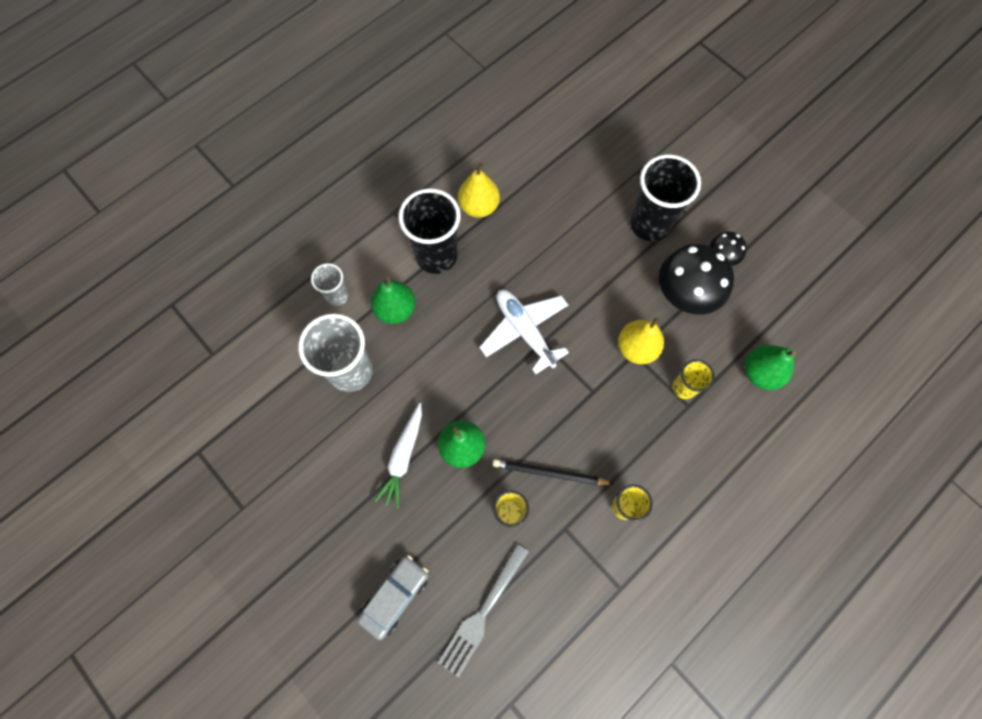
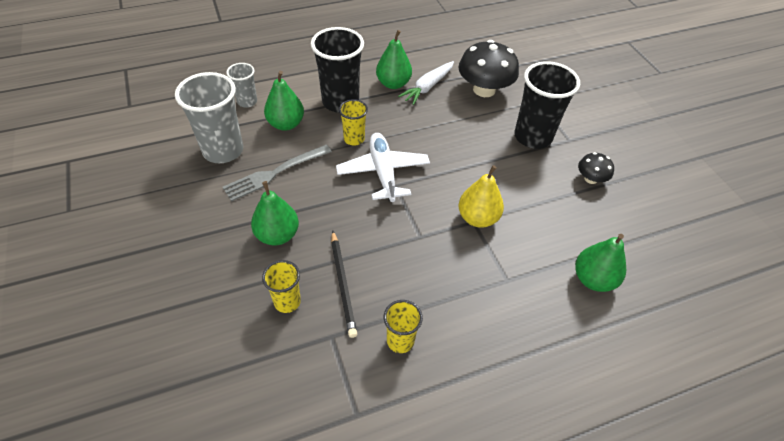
camera: 20 degrees right, 20 degrees down
(395, 596) = (139, 328): grey car -> none
(403, 457) = (222, 223): white carrot -> white carrot (428, 87)
(479, 206) = (393, 84): yellow pear -> green pear
(483, 612) = (208, 378): grey fork -> grey fork (275, 173)
(549, 473) = (343, 284): black pencil -> black pencil turned 135 degrees counterclockwise
(684, 388) = (509, 264): yellow cup -> yellow cup (354, 139)
(686, 292) = (545, 193): black mushroom -> black mushroom (484, 90)

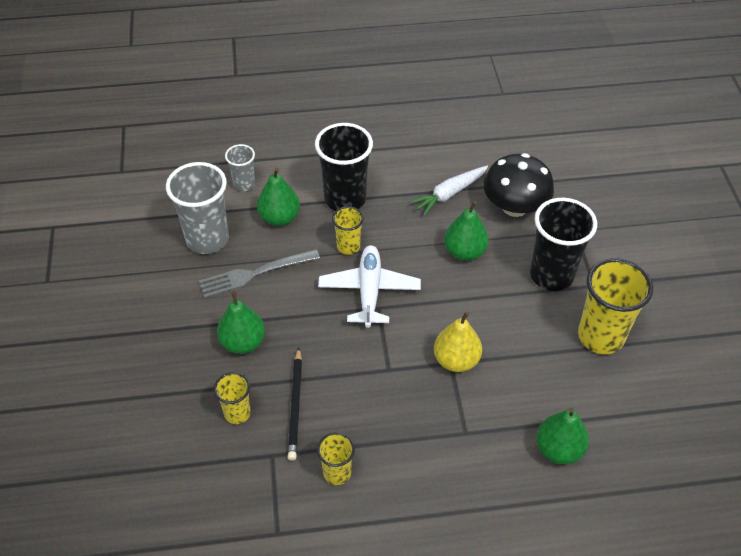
camera: 15 degrees right, 0 degrees up
(393, 84) = (411, 184): green pear -> green pear (464, 252)
(591, 179) = (600, 336): black mushroom -> yellow cup

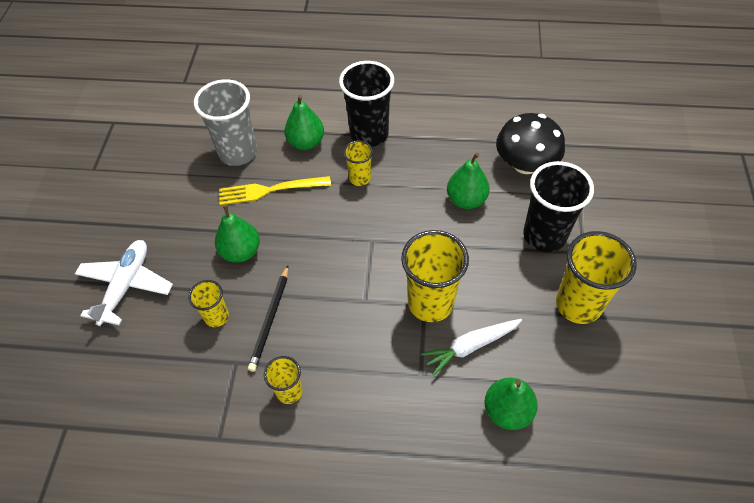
camera: 15 degrees right, 5 degrees up
(244, 184) = (284, 108): grey cup -> none
(255, 273) = (270, 190): grey fork -> yellow fork
(369, 291) = (367, 223): white plane -> white plane (126, 286)
(449, 194) = (466, 143): white carrot -> white carrot (470, 346)
(456, 360) = (430, 303): yellow pear -> yellow cup

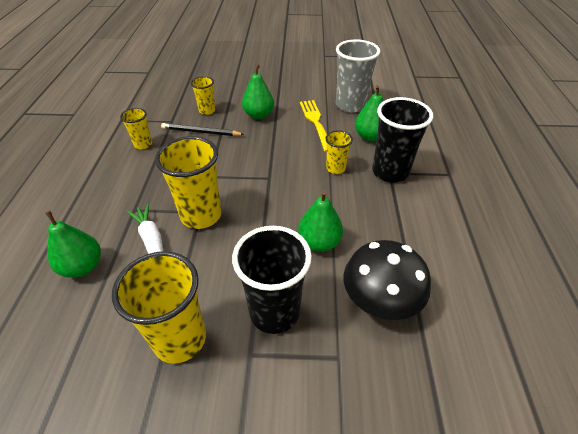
camera: 85 degrees right, 10 degrees down
(126, 286) = (235, 77): white plane -> none

